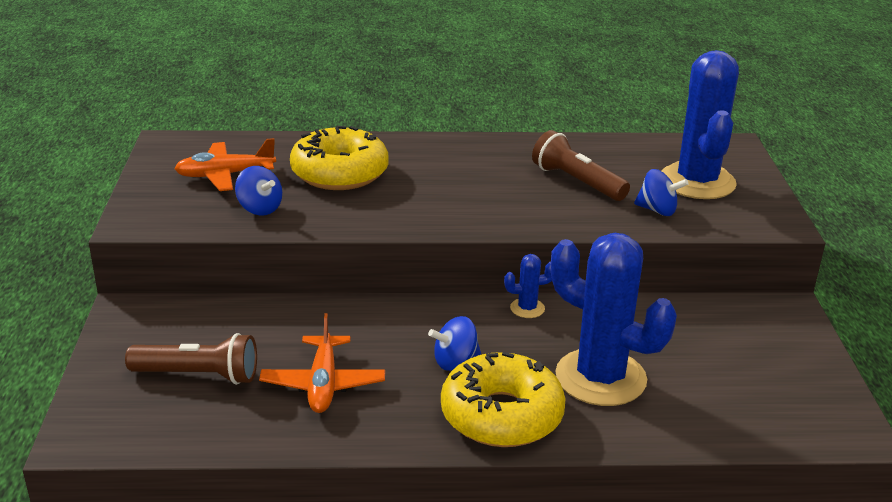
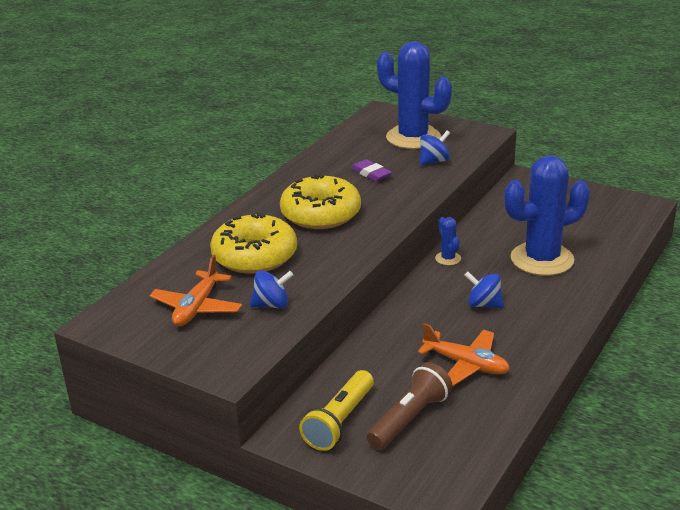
camera: 55 degrees left, 0 degrees up
(167, 334) = (340, 421): none -> yellow flashlight
(455, 362) = (484, 304): blue spinning top -> blue spinning top turned 105 degrees clockwise
(501, 415) = (552, 306): yellow donut -> yellow donut (321, 214)
(527, 308) = (448, 258): blue cactus -> blue cactus turned 45 degrees counterclockwise
(577, 182) = (371, 174): brown flashlight -> purple eraser

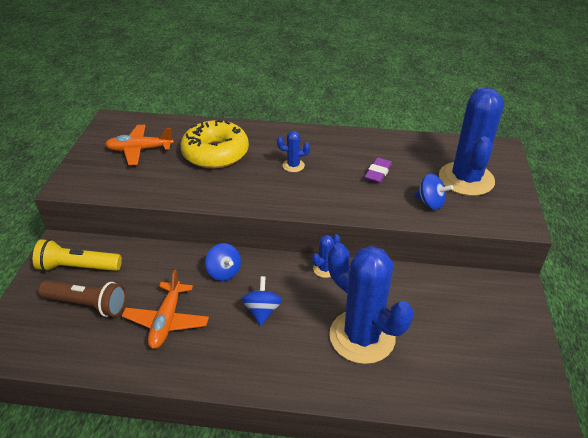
camera: 65 degrees right, 10 degrees up
(272, 305) = (153, 180): blue spinning top -> blue spinning top (224, 272)
(321, 214) = (293, 166): yellow donut -> blue cactus

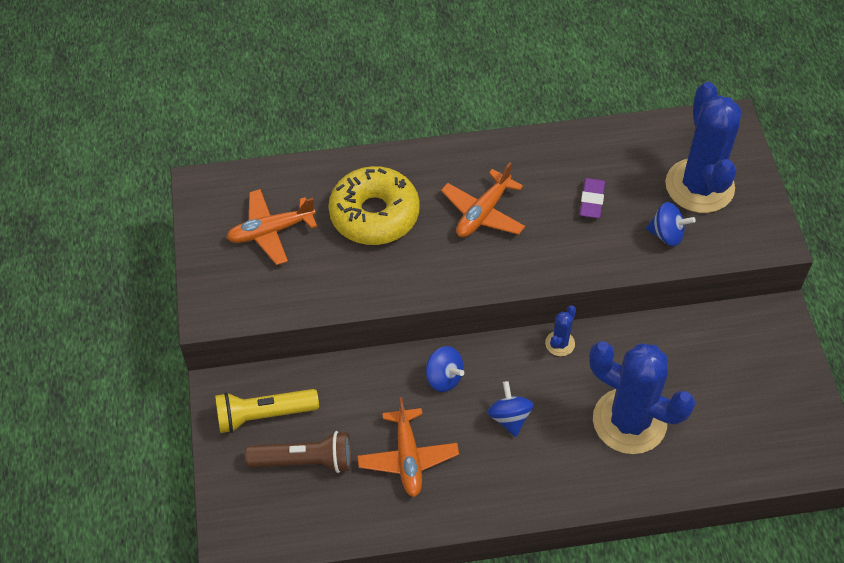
camera: 15 degrees left, 15 degrees up
(293, 166) = (483, 213): blue cactus -> orange plane

